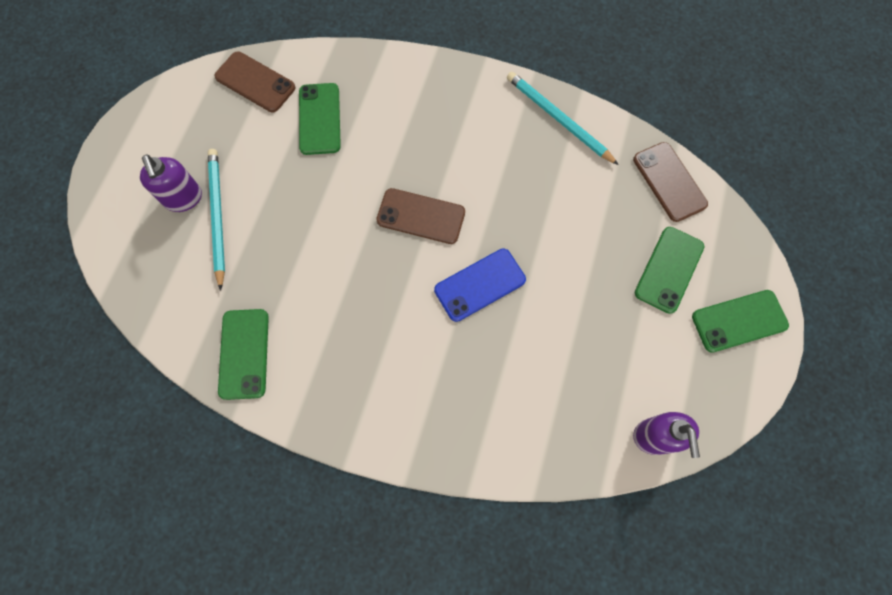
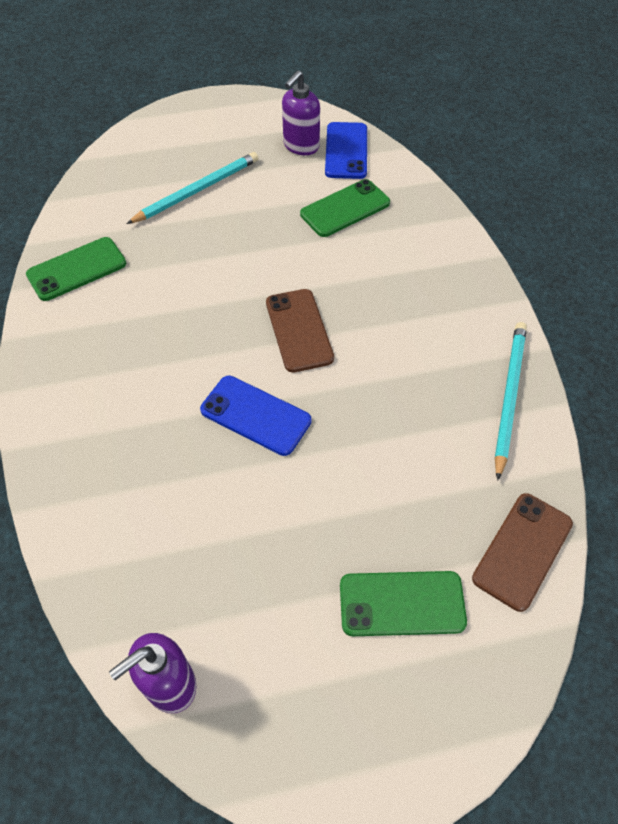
camera: 60 degrees right, 15 degrees down
(184, 199) = (199, 163): purple soap dispenser -> purple soap dispenser (301, 146)
(255, 82) = (346, 151): brown phone -> blue phone
(739, 321) = (387, 727): green phone -> none

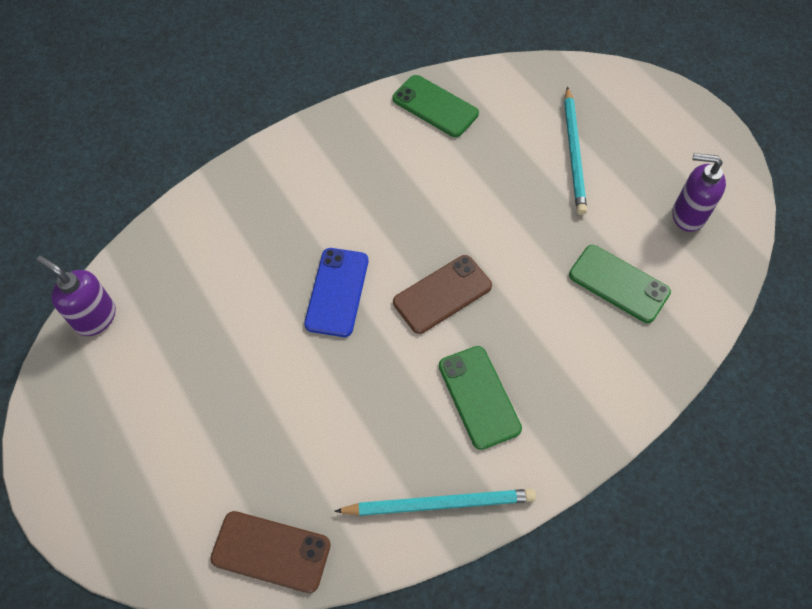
camera: 70 degrees right, 5 degrees up
(197, 190) = (574, 153): turquoise pencil -> turquoise pencil turned 60 degrees clockwise
(346, 151) = (706, 258): blue phone -> none
(402, 603) = (195, 460): green phone -> green phone (479, 397)

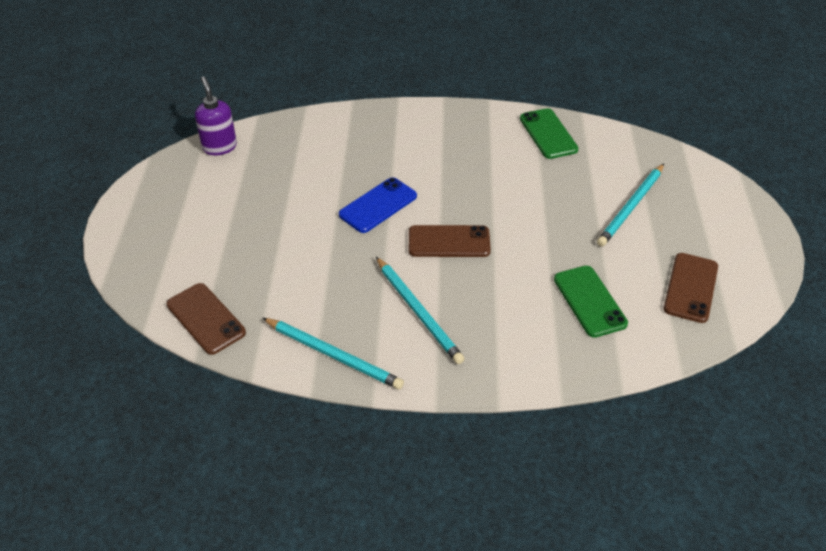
camera: 35 degrees right, 15 degrees down
(479, 397) = (418, 312): green phone -> turquoise pencil
(687, 215) = (690, 288): purple soap dispenser -> brown phone

